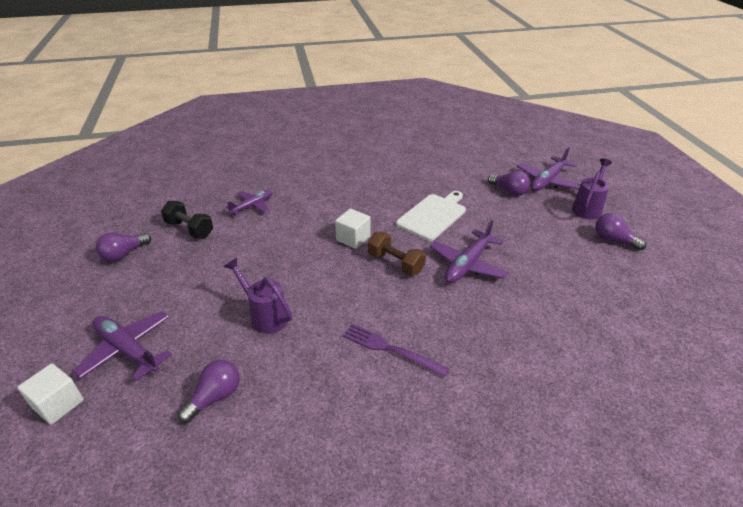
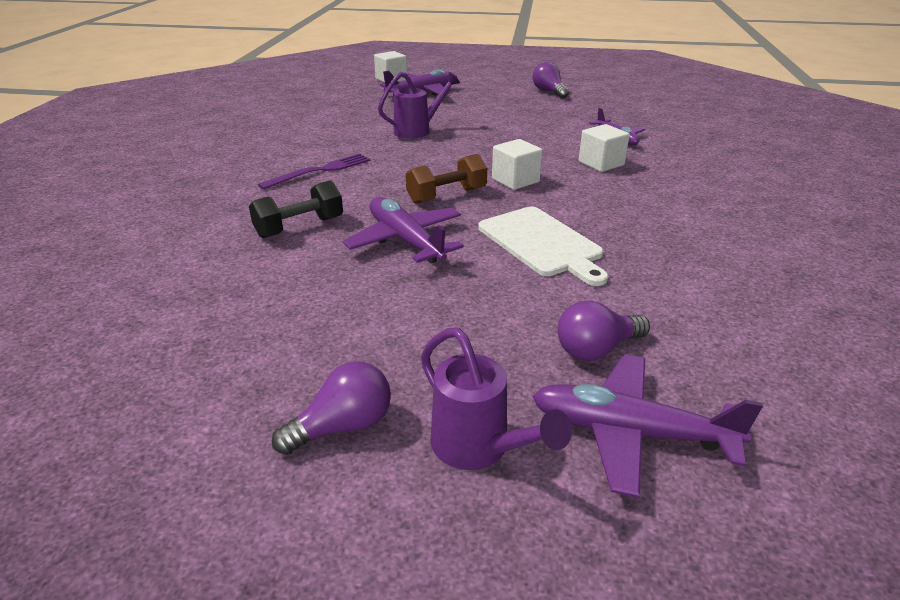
camera: 110 degrees right, 5 degrees down
(189, 229) = (579, 112): black dumbbell -> black dumbbell (299, 227)
(215, 397) = (347, 112): purple light bulb -> none
(305, 208) = (601, 163): none -> white cube
(547, 181) = (630, 432): purple plane -> purple plane turned 45 degrees counterclockwise

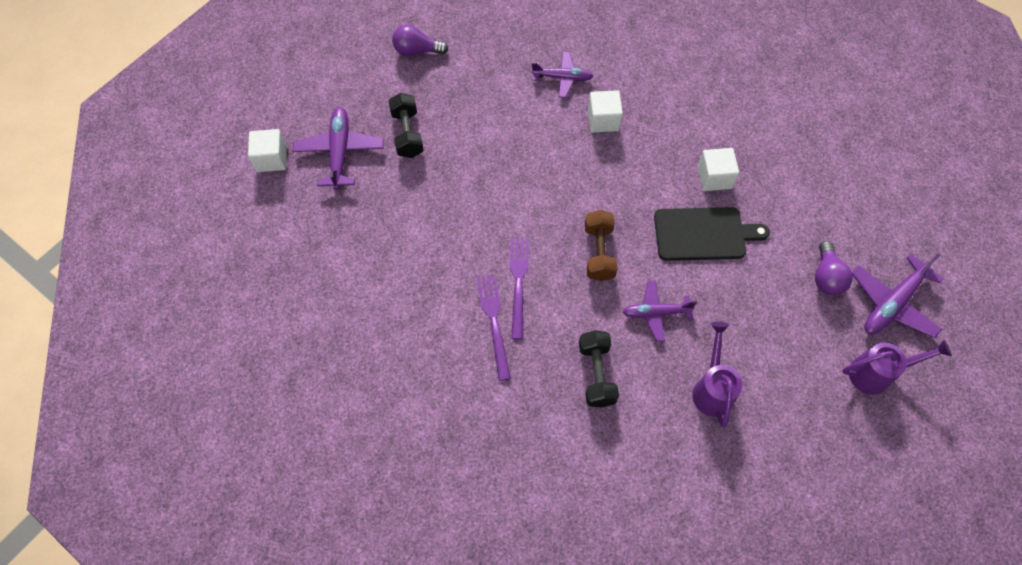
camera: 60 degrees left, 30 degrees up
(343, 426) = (836, 428): purple light bulb -> none
(372, 171) = (518, 283): none -> purple fork
(405, 240) = (656, 313): purple plane -> purple plane, size x0.67
(418, 130) = (447, 207): purple watering can -> purple watering can (712, 388)
(468, 105) = (407, 134): none -> black dumbbell
(515, 180) = (599, 193): white cube -> white cube (714, 178)
(542, 243) = (703, 234): white cutting board -> black cutting board

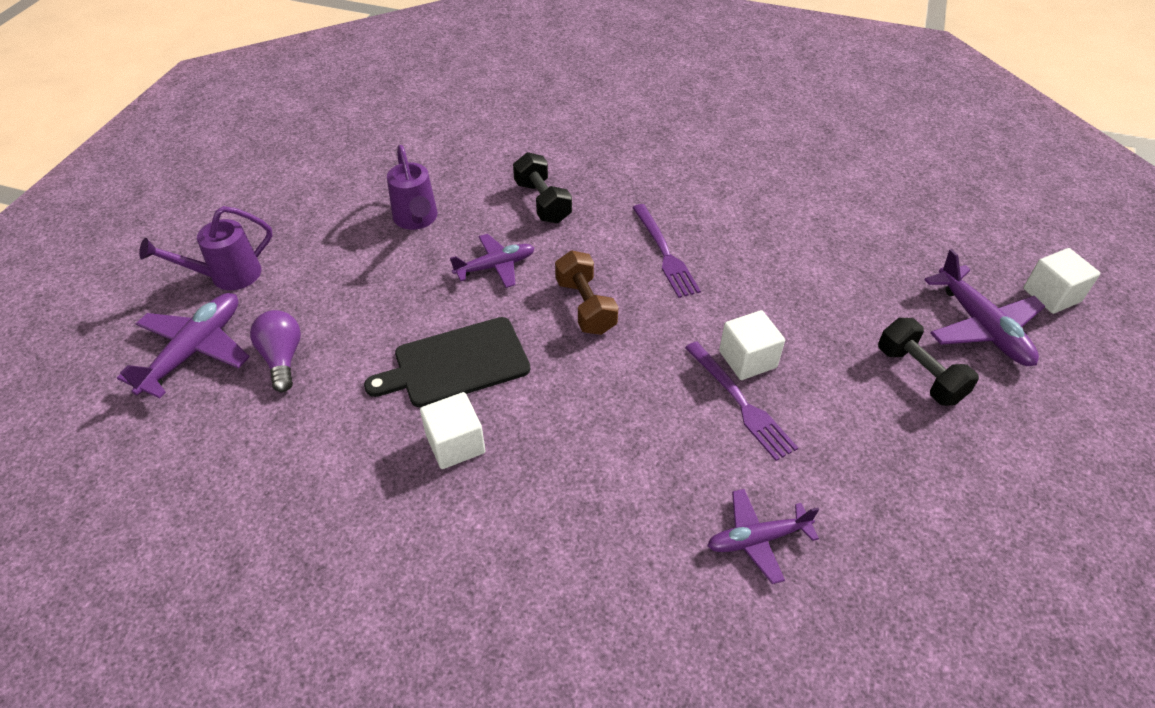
camera: 160 degrees right, 15 degrees down
(417, 51) = (1021, 511): purple light bulb -> none
(494, 322) = (670, 215): purple fork -> purple fork (740, 403)
(603, 120) = (655, 483): white cube -> white cube (747, 359)

